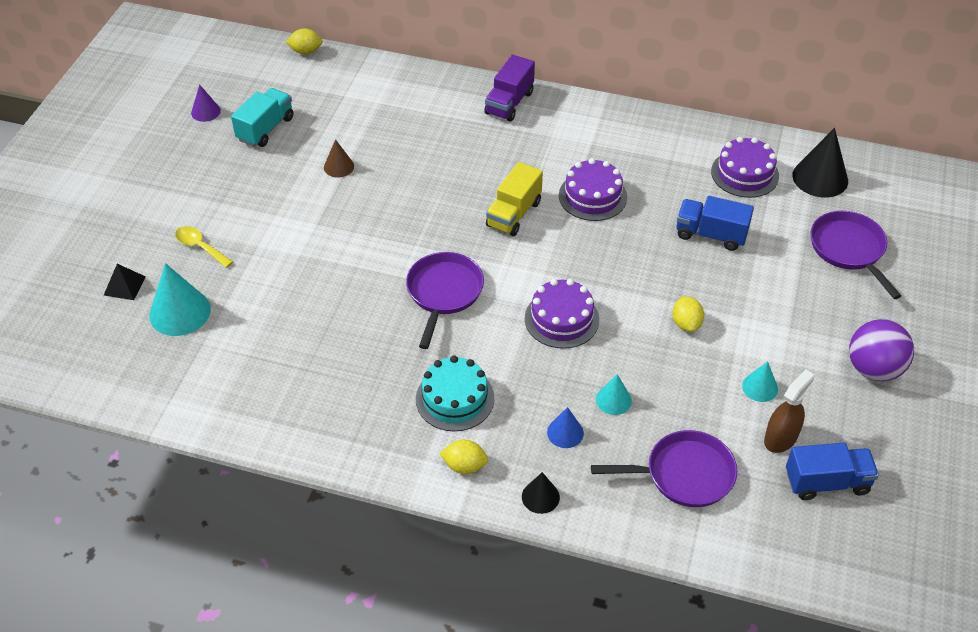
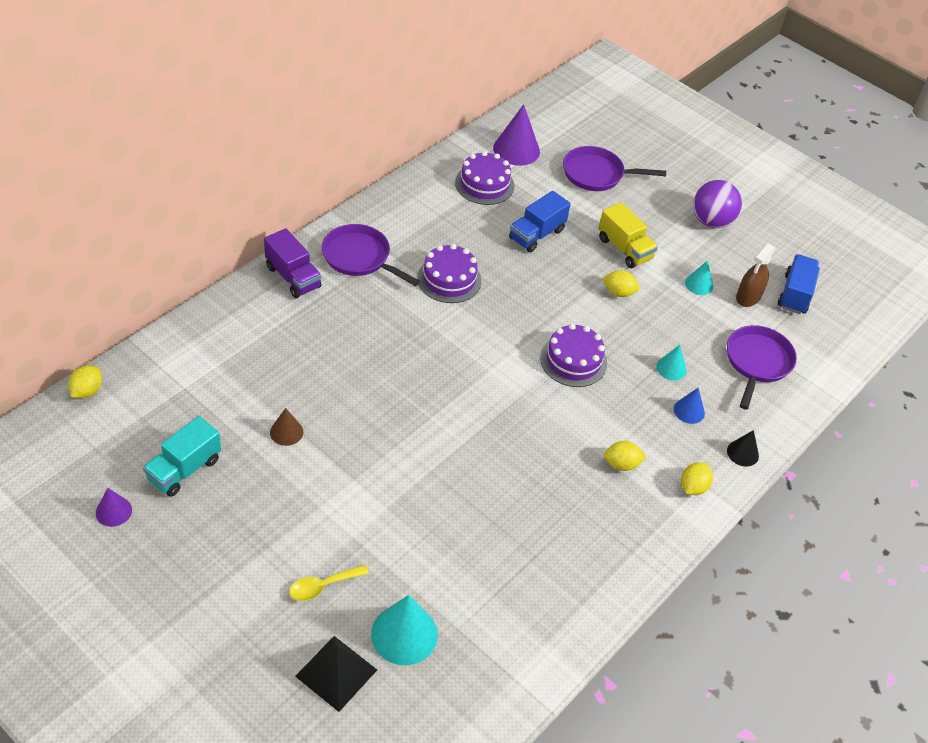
camera: 70 degrees left, 0 degrees up
(124, 285) = (336, 672): black pyramid -> black pyramid, size x1.57
(265, 129) = (184, 469): turquoise truck -> turquoise truck turned 105 degrees counterclockwise
(443, 293) = (500, 422): purple pan -> purple pan (360, 258)
(455, 398) = (621, 464): turquoise cake -> yellow lemon
(514, 214) = (436, 336): yellow truck -> yellow truck (624, 249)
(780, 438) = (748, 297): brown spray bottle -> brown spray bottle turned 120 degrees counterclockwise
(820, 178) = (516, 150): black cone -> purple cone

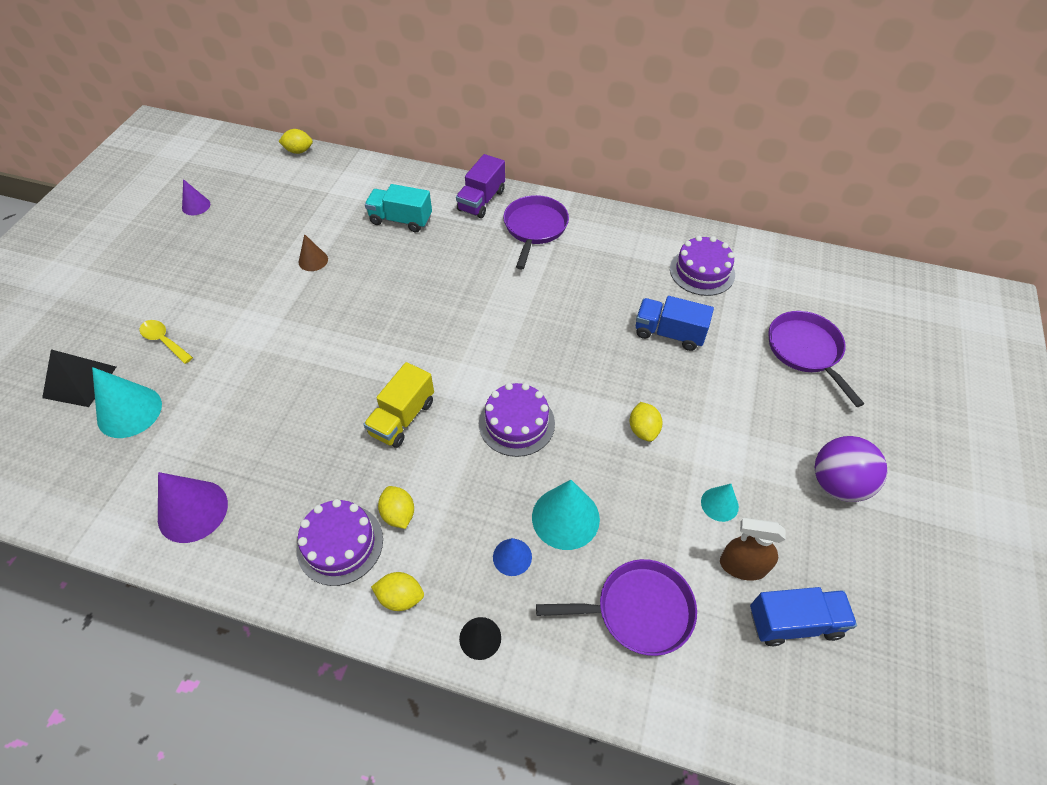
camera: 70 degrees right, 5 degrees up
(184, 469) = (249, 223): turquoise truck -> turquoise truck (401, 220)
(449, 279) = (555, 293): purple cake -> purple cake (340, 544)
(516, 150) = (774, 276): purple cone -> purple cone (193, 511)
(624, 249) = (714, 413): yellow truck -> yellow truck (402, 418)
(671, 368) = (565, 517): turquoise cone -> turquoise cone, size x1.79

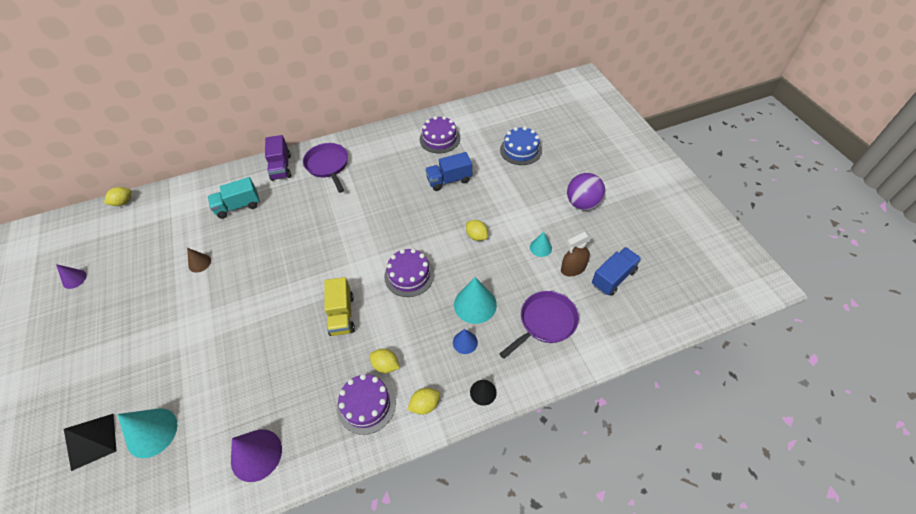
camera: 35 degrees left, 0 degrees up
(164, 341) = (135, 375): yellow spoon -> none
(806, 351) = (520, 150): purple pan -> blue cake

